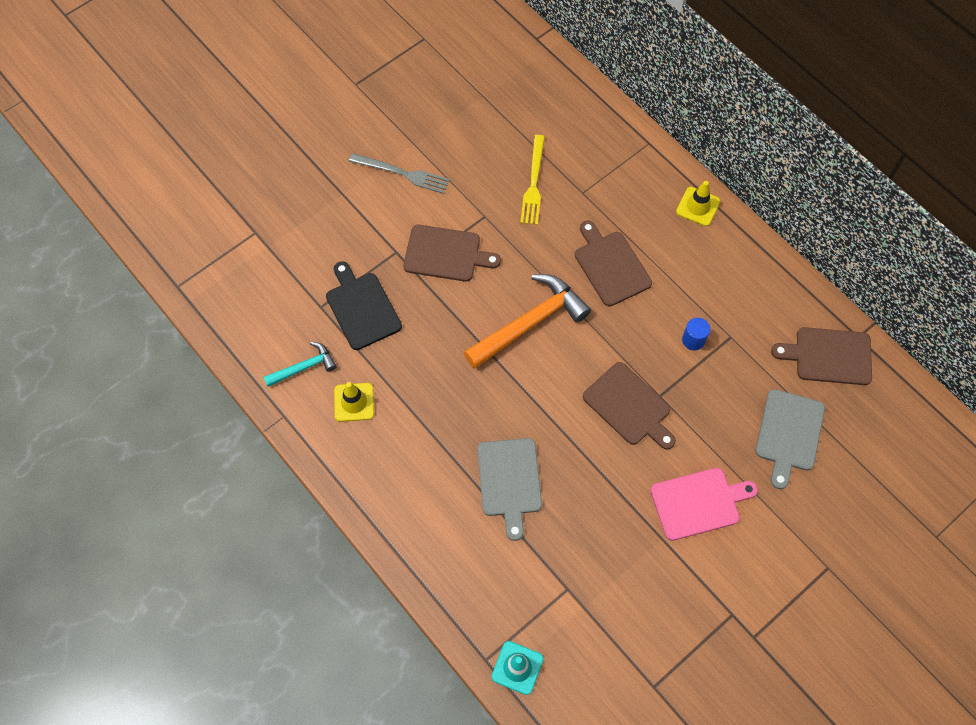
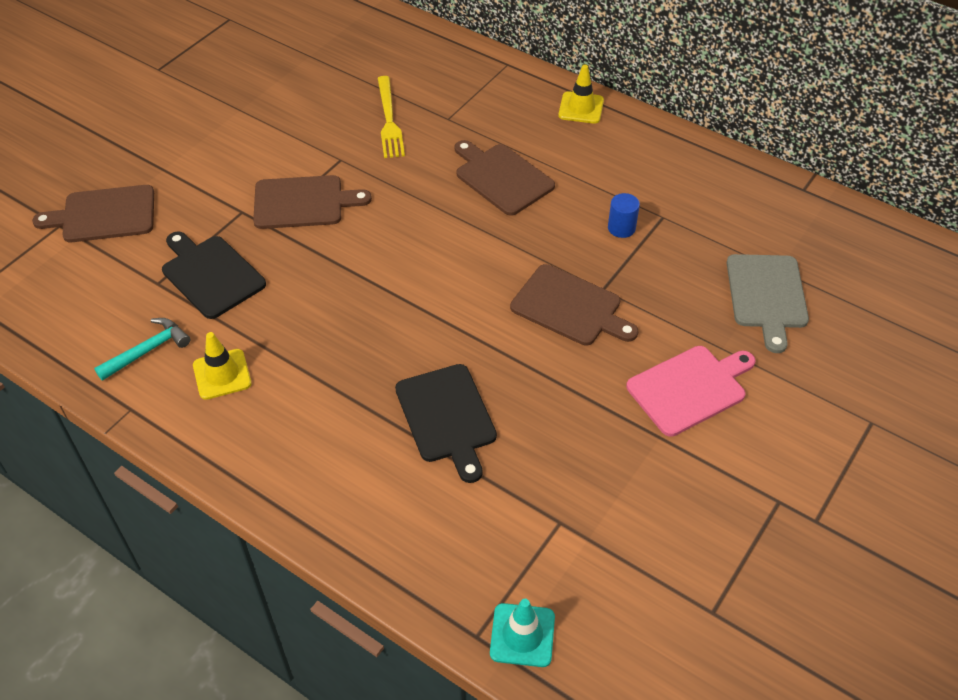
camera: 15 degrees left, 15 degrees down
(402, 173) = (232, 138): grey fork -> none
(509, 481) = (447, 417): grey cutting board -> black cutting board
(530, 323) = (424, 249): orange hammer -> none
(829, 356) = (779, 213): brown cutting board -> brown cutting board (104, 215)

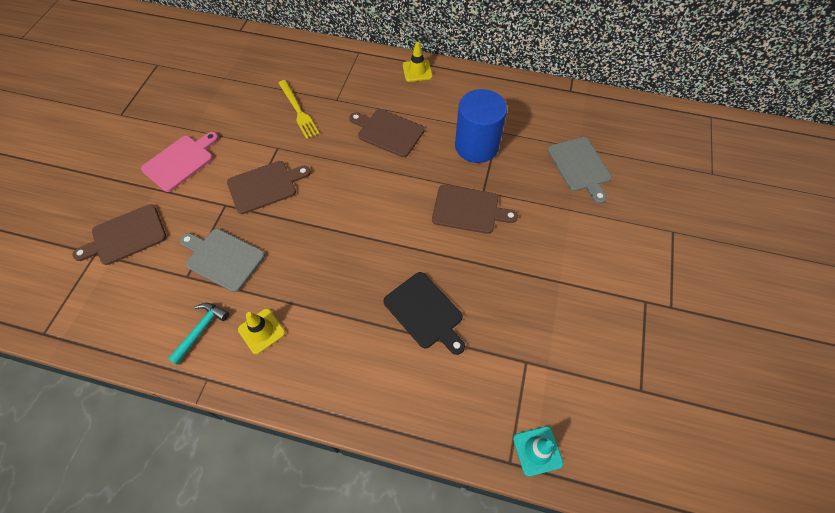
camera: 20 degrees left, 10 degrees up
(211, 274) = (222, 258): black cutting board -> grey cutting board
(621, 228) = (476, 146): blue cylinder -> blue cylinder, size x2.41
(690, 388) = (563, 243): pink cutting board -> pink cutting board (180, 161)

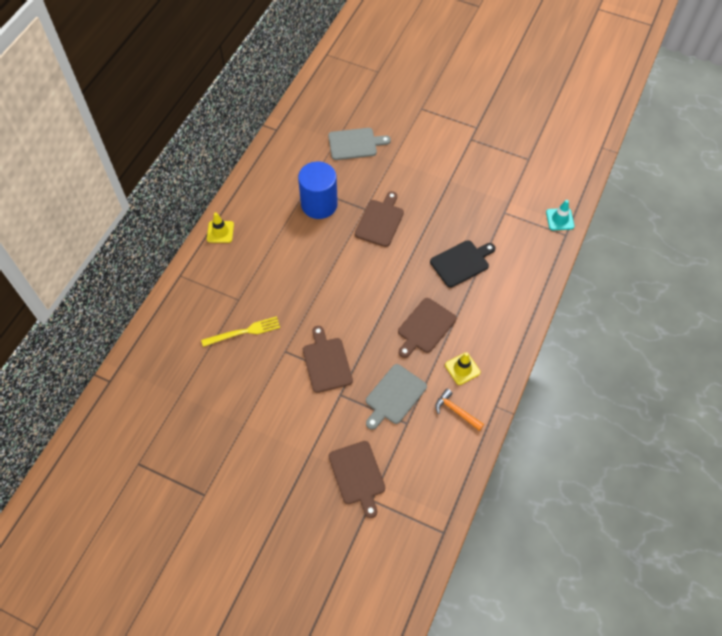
camera: 80 degrees left, 0 degrees up
(180, 161) = (282, 433): pink cutting board -> none
(201, 330) = (456, 411): turquoise hammer -> orange hammer
(388, 132) = (288, 264): brown cutting board -> brown cutting board (425, 327)

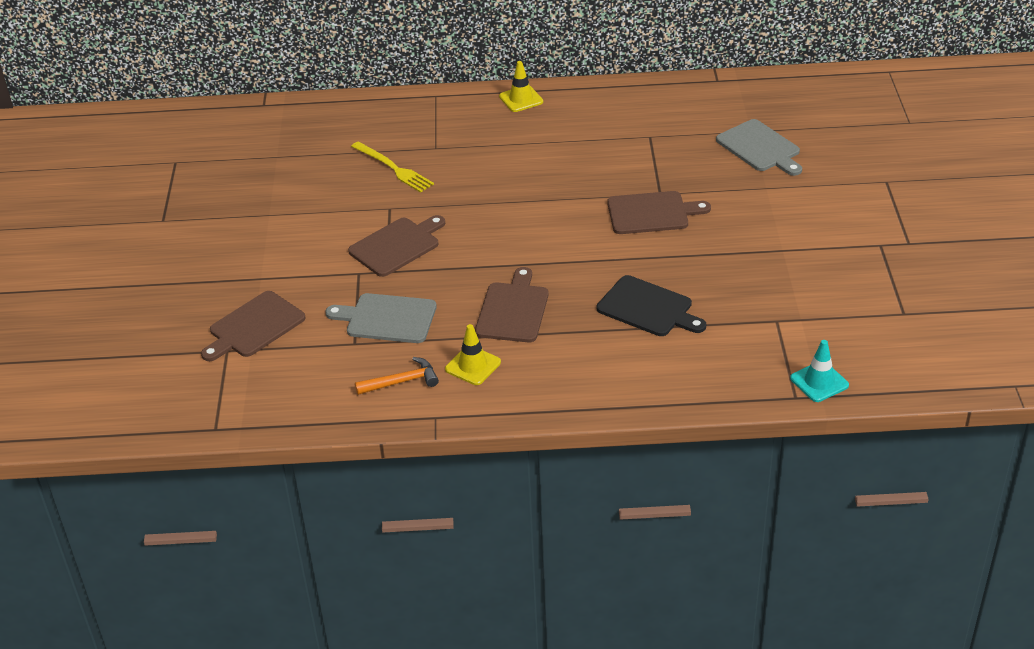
camera: 65 degrees right, 20 degrees down
(319, 204) = (631, 155): blue cylinder -> none
(425, 327) = (513, 310): brown cutting board -> brown cutting board turned 90 degrees clockwise
(456, 411) = (402, 381): orange hammer -> orange hammer turned 60 degrees clockwise

